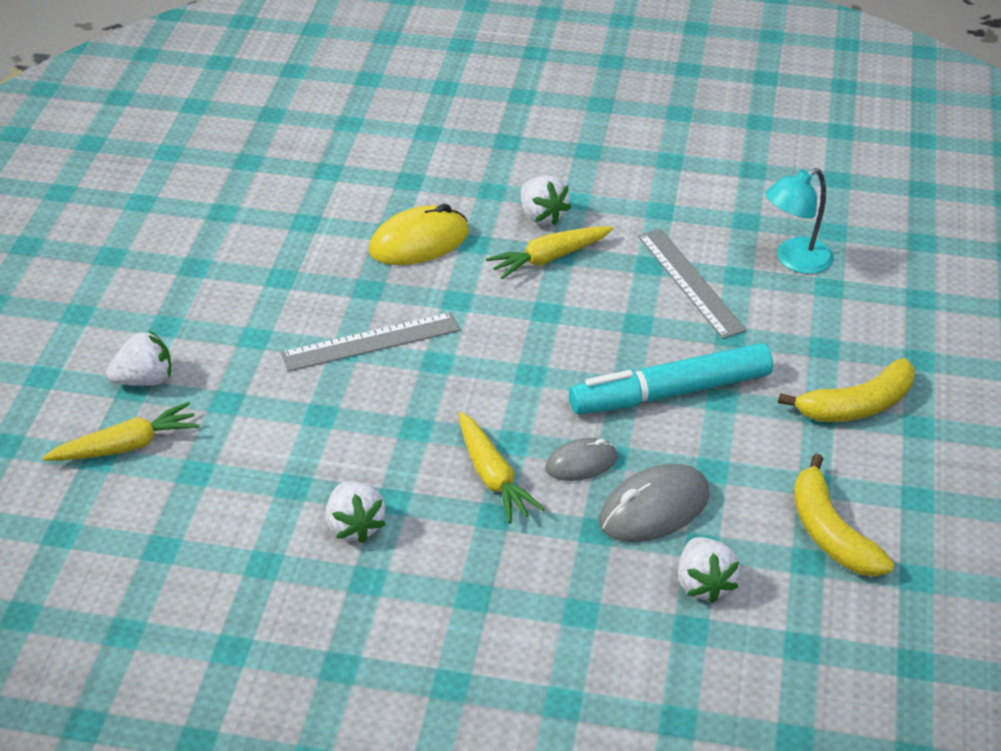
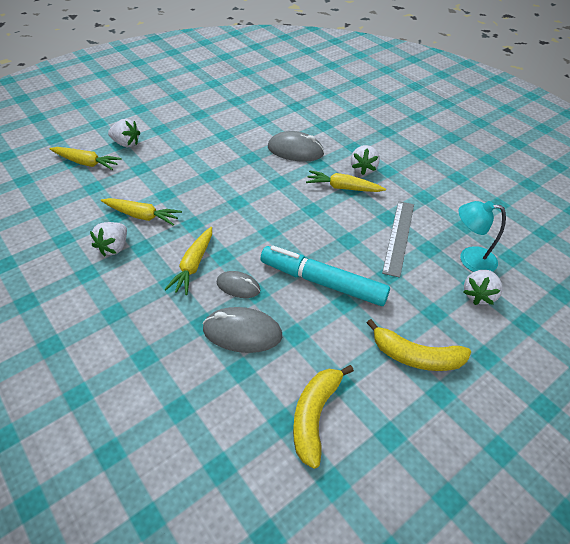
camera: 40 degrees right, 5 degrees up
(332, 463) = (142, 216): none -> yellow carrot
(371, 342) = (223, 178): grey ruler -> none
(419, 242) = (295, 151): yellow mouse -> grey mouse
(703, 584) = (215, 390): white strawberry -> white strawberry (478, 295)

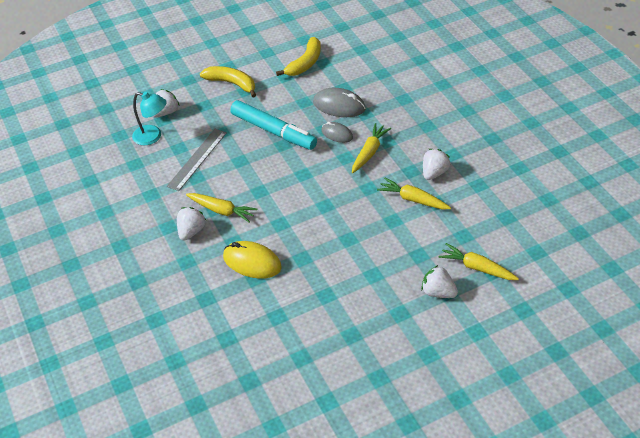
camera: 165 degrees left, 0 degrees up
(295, 151) = (252, 262): grey mouse -> yellow mouse

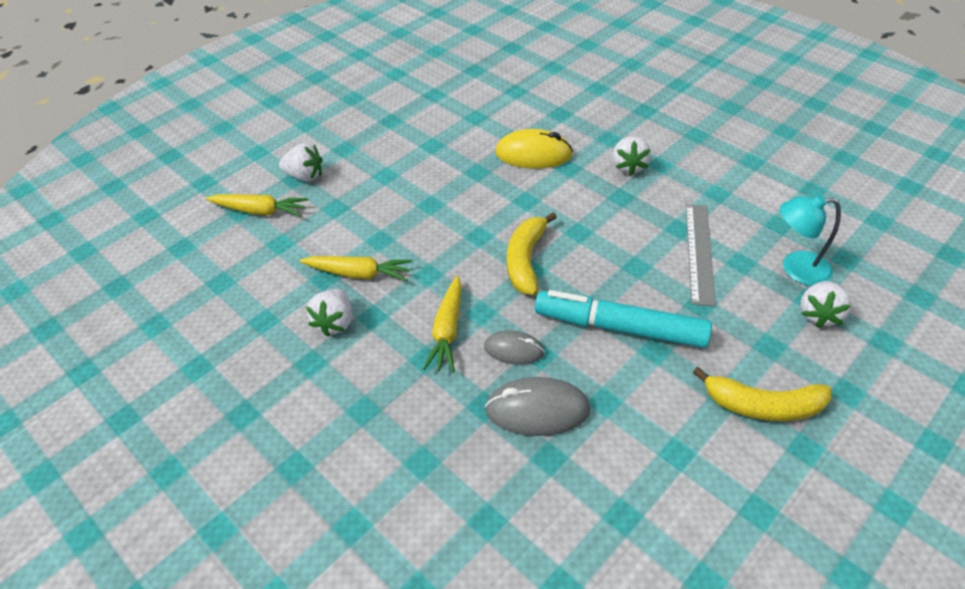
camera: 160 degrees right, 0 degrees up
(222, 210) = (610, 197): yellow carrot -> none
(305, 63) = (659, 501): yellow banana -> yellow banana (525, 260)

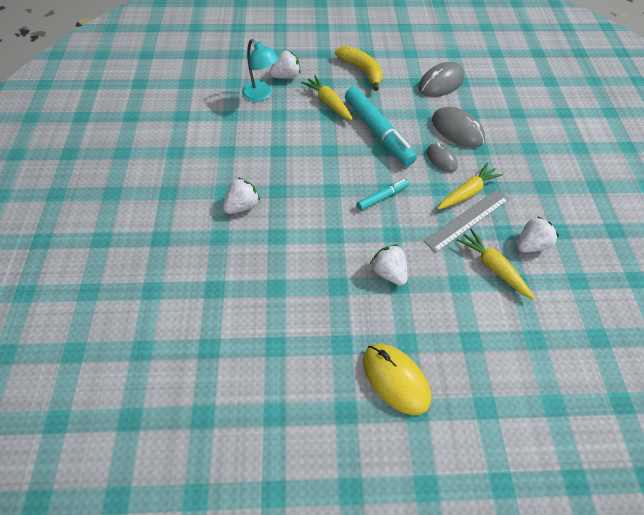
camera: 140 degrees left, 10 degrees up
(260, 211) = (536, 390): yellow carrot -> yellow carrot (328, 103)
(305, 176) = (474, 402): white strawberry -> white strawberry (388, 272)
(525, 260) = (382, 197): yellow banana -> turquoise marker
(533, 154) = (283, 267): yellow mouse -> yellow mouse (395, 379)
(645, 482) = (440, 83): none -> grey mouse
(699, 253) = (289, 132): grey ruler -> grey ruler (467, 220)

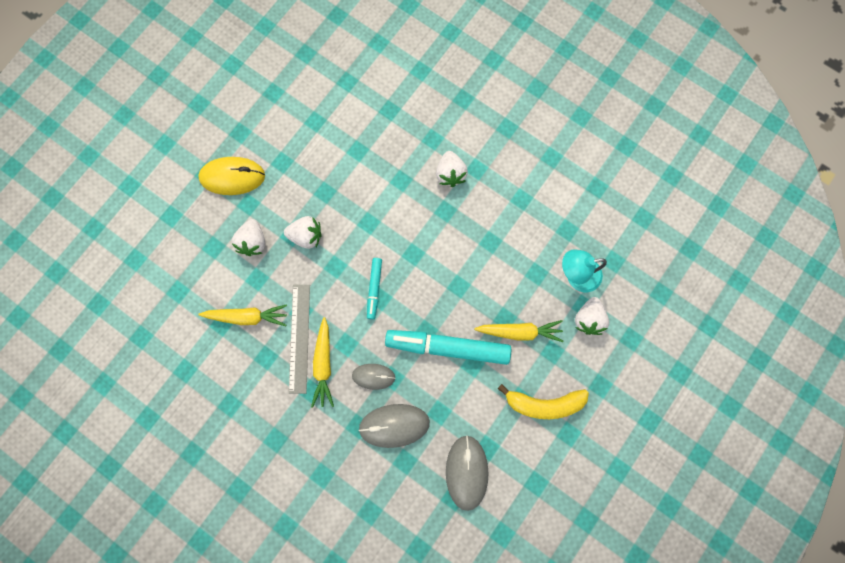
camera: 130 degrees right, 20 degrees up
(530, 244) = (239, 366): white strawberry -> white strawberry (253, 242)

